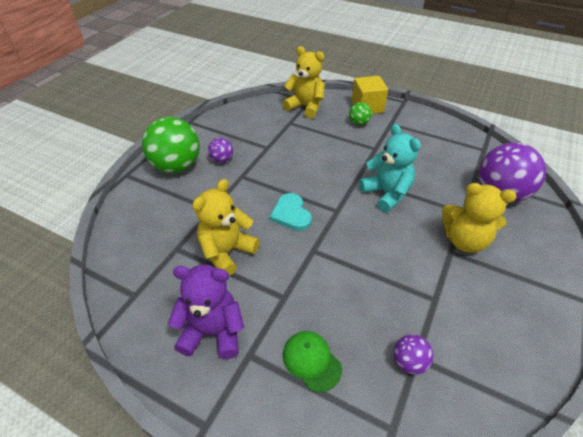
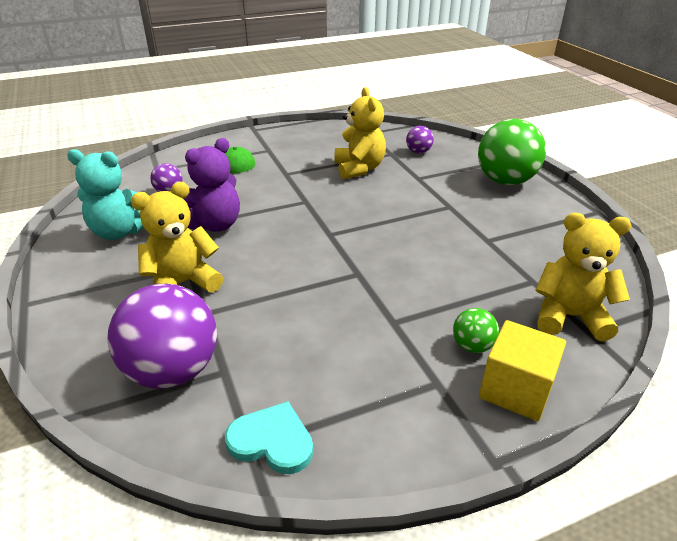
camera: 130 degrees right, 10 degrees down
(213, 332) = (301, 145): purple teddy bear -> purple teddy bear (214, 225)
(222, 160) = (491, 205): purple ball -> purple ball (418, 152)
(291, 214) = (360, 209): turquoise heart -> turquoise heart (272, 441)
(305, 107) = (569, 317): yellow teddy bear -> yellow teddy bear turned 150 degrees counterclockwise
(386, 193) = (307, 277): turquoise teddy bear -> turquoise teddy bear (120, 232)

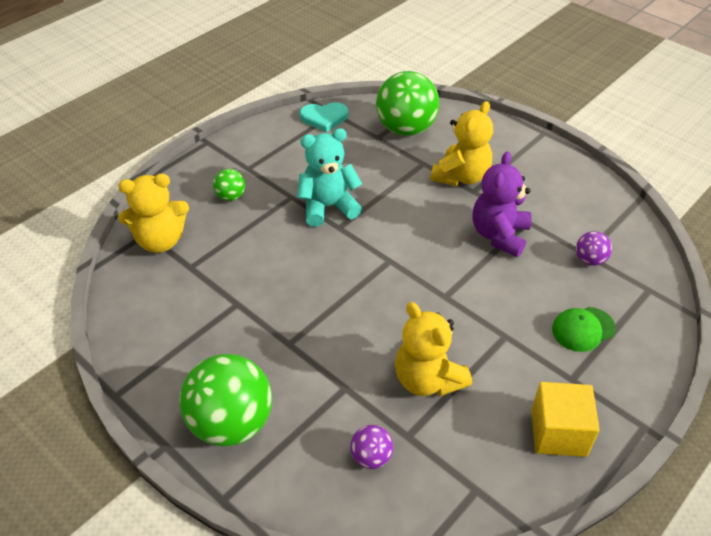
camera: 155 degrees right, 10 degrees up
(120, 232) = (567, 202): turquoise teddy bear -> turquoise teddy bear (328, 207)
(173, 371) = (406, 129): purple ball -> green ball
(515, 389) = (198, 178): yellow cube -> yellow cube (558, 432)

